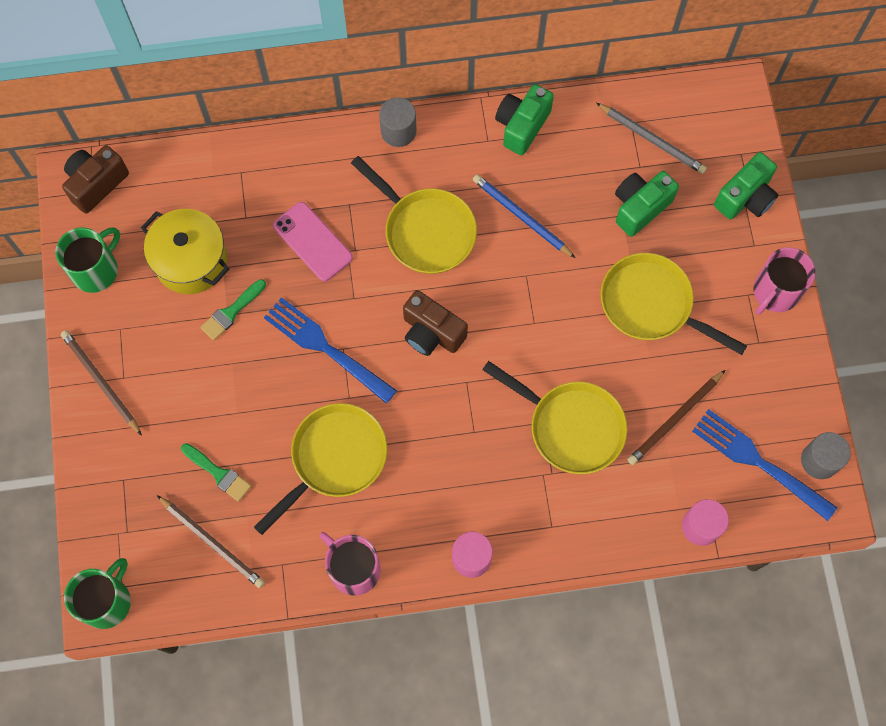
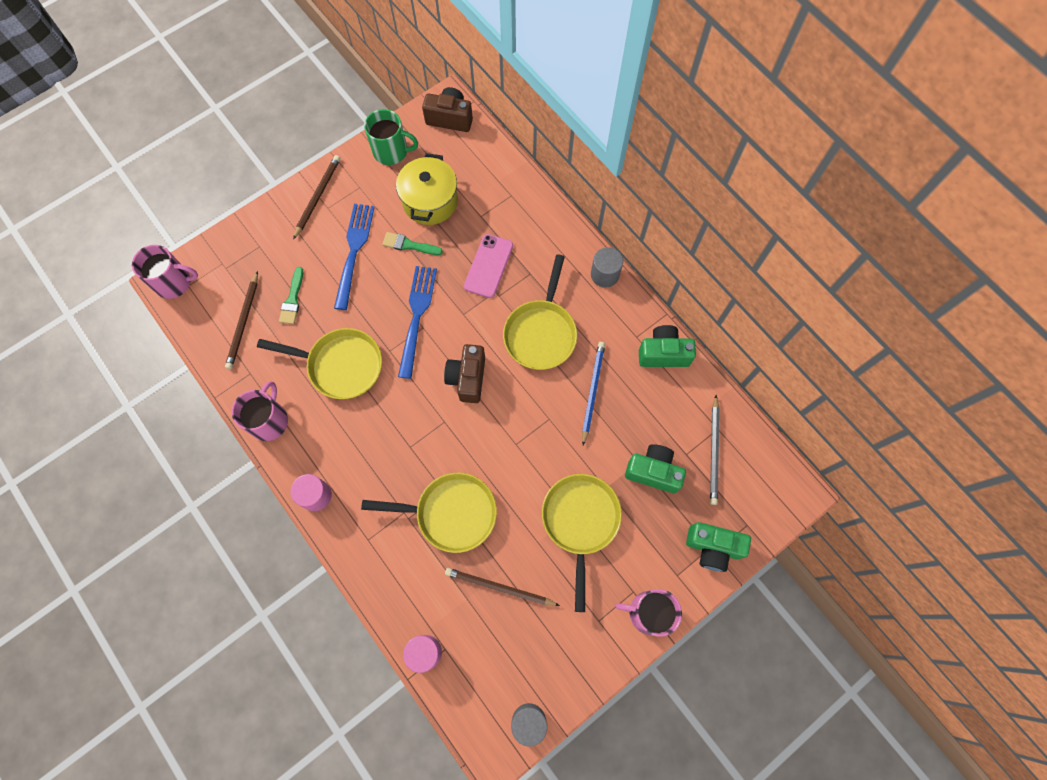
camera: 60 degrees right, 0 degrees up
(107, 601) = (174, 282): green mug -> pink mug
(571, 426) = (451, 513): yellow pan -> yellow pan turned 90 degrees counterclockwise
(759, 463) = (500, 673): blue fork -> blue fork (354, 252)

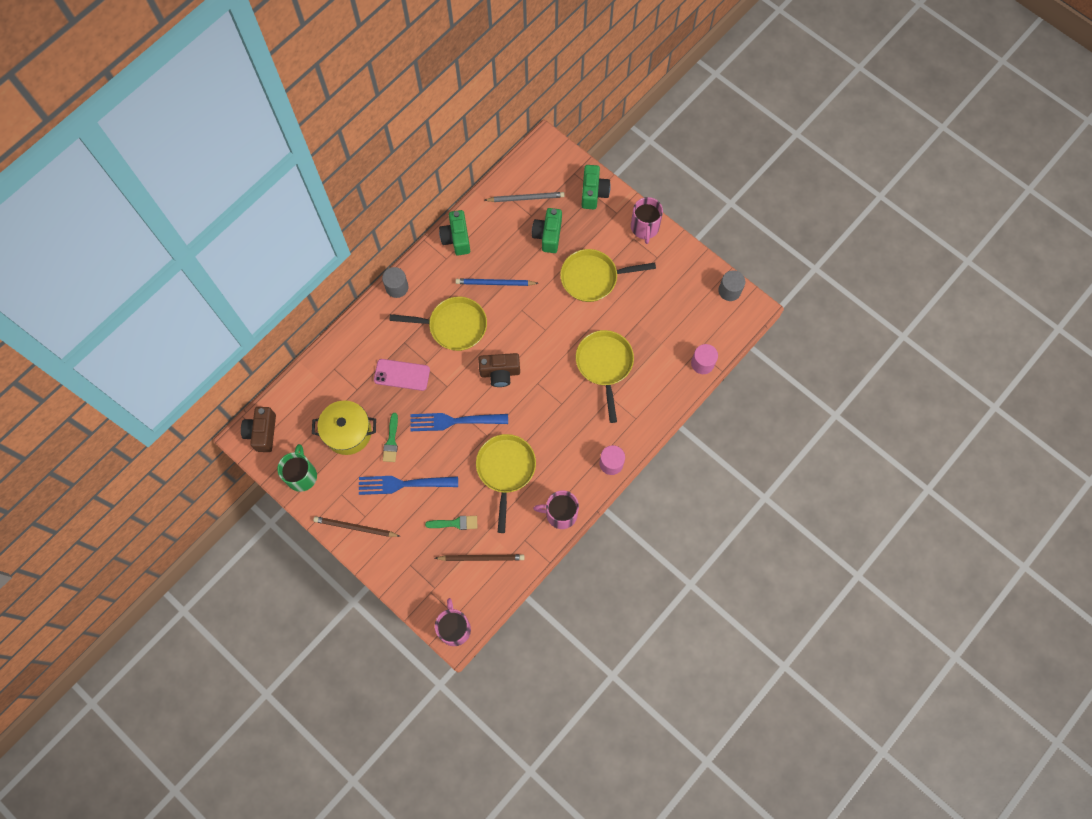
camera: 100 degrees left, 0 degrees up
(500, 588) = (649, 323): brown pencil -> none

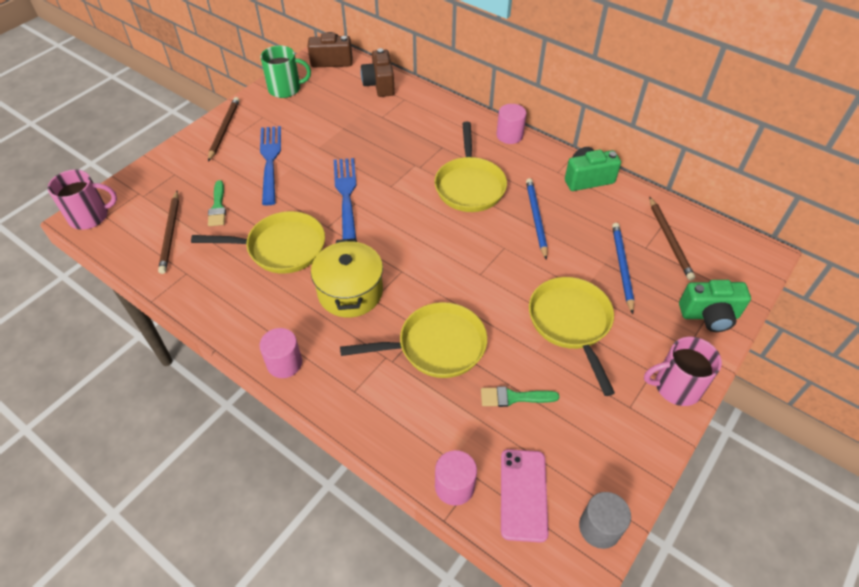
camera: 85 degrees right, 20 degrees down
(348, 432) = (332, 115): yellow pot -> yellow pot (350, 292)
(391, 441) = (321, 147): green brush -> green brush (514, 397)
(397, 287) = (509, 135): grey cylinder -> pink cylinder
(402, 375) = (402, 148): pink phone -> pink phone (523, 494)
(500, 373) = (412, 232): brown camera -> brown camera (379, 85)
(525, 198) = (669, 240): grey pencil -> brown pencil
(548, 235) = (622, 267): green camera -> blue pencil
(560, 513) = (216, 308): pink mug -> none

